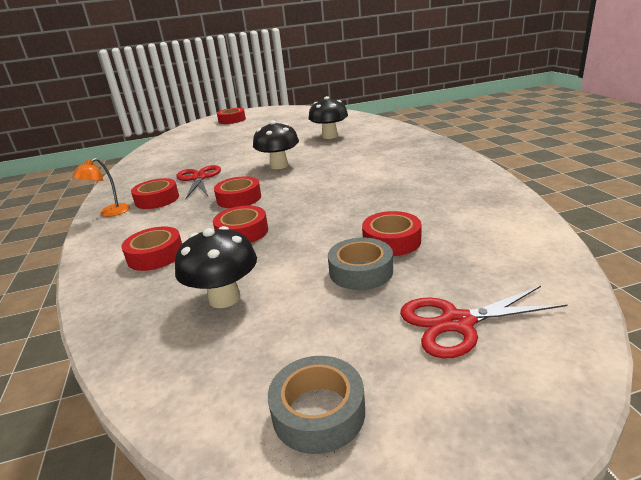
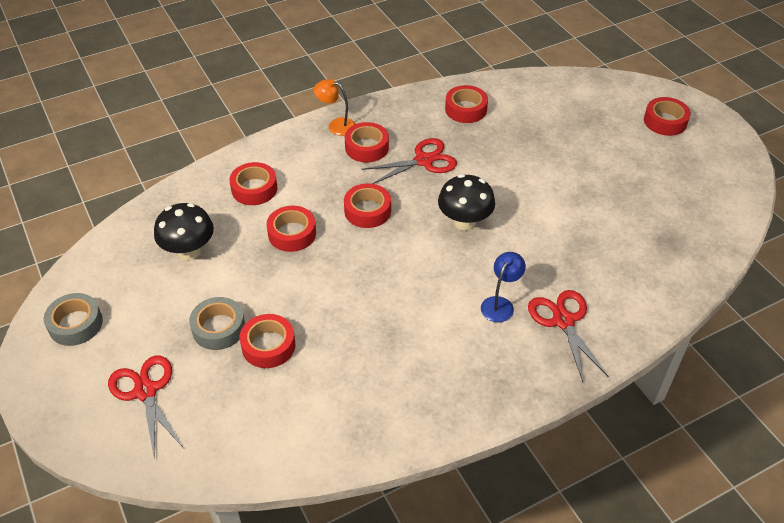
camera: 75 degrees right, 20 degrees up
(156, 165) = (466, 109): none -> red tape
(329, 136) = (587, 253): black mushroom -> none
(366, 156) = (500, 304): none -> blue lamp
(385, 142) = (563, 321): none -> red scissors

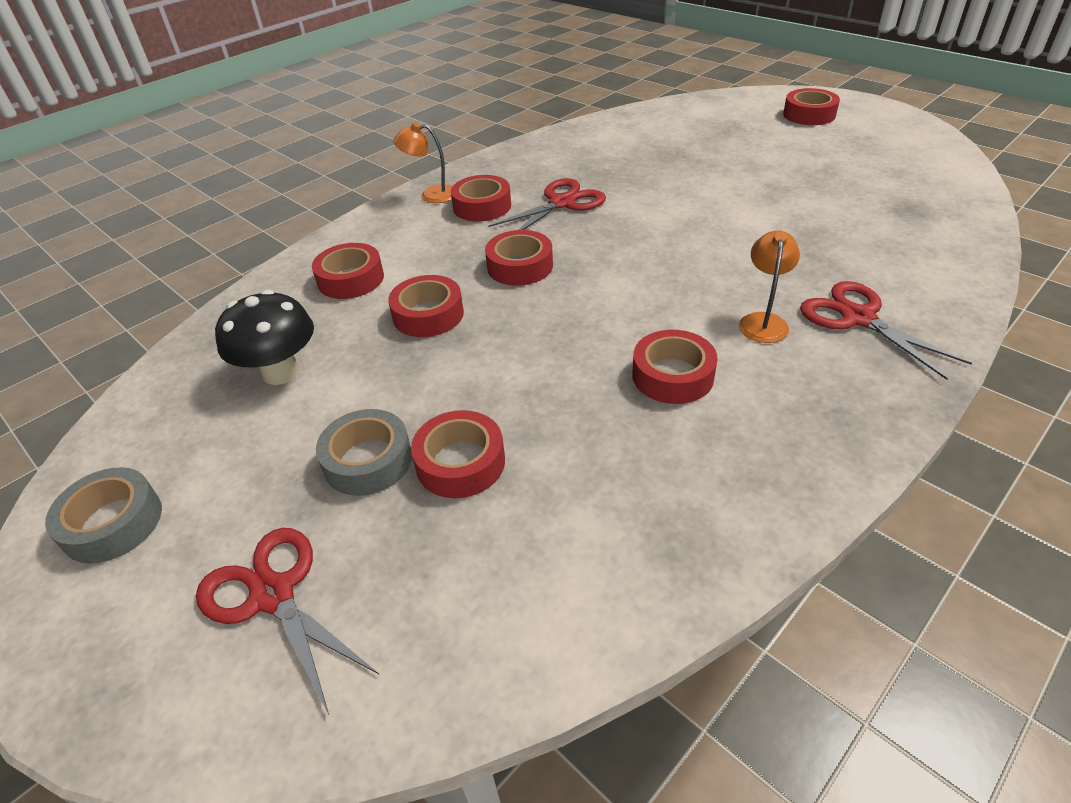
camera: 15 degrees left, 5 degrees down
(464, 222) = (653, 248): black mushroom -> none
(466, 109) = (581, 149): red tape -> red tape (672, 375)
(500, 304) = (763, 321): blue lamp -> orange lamp

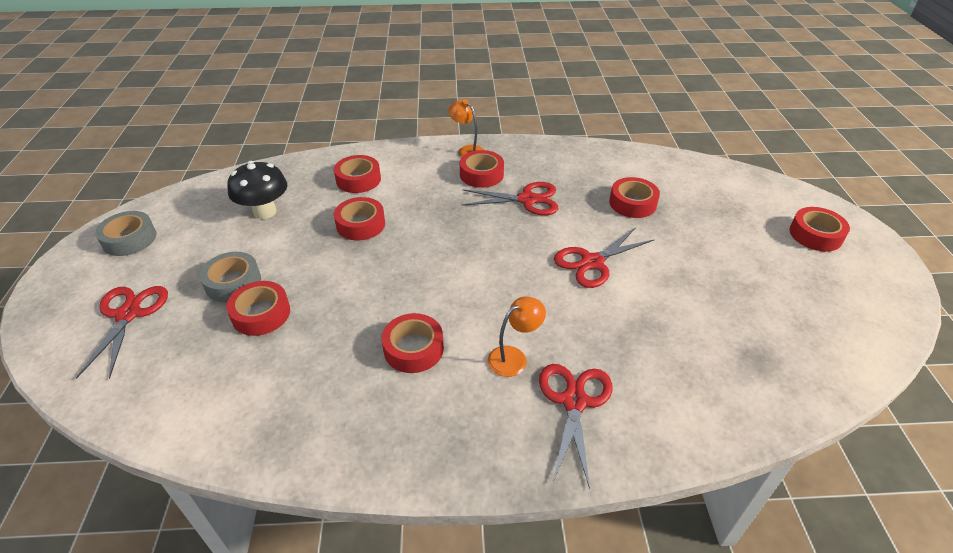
camera: 40 degrees right, 0 degrees up
(520, 266) = (443, 226): red tape -> red tape (632, 203)
(698, 217) = (592, 262): none -> red scissors

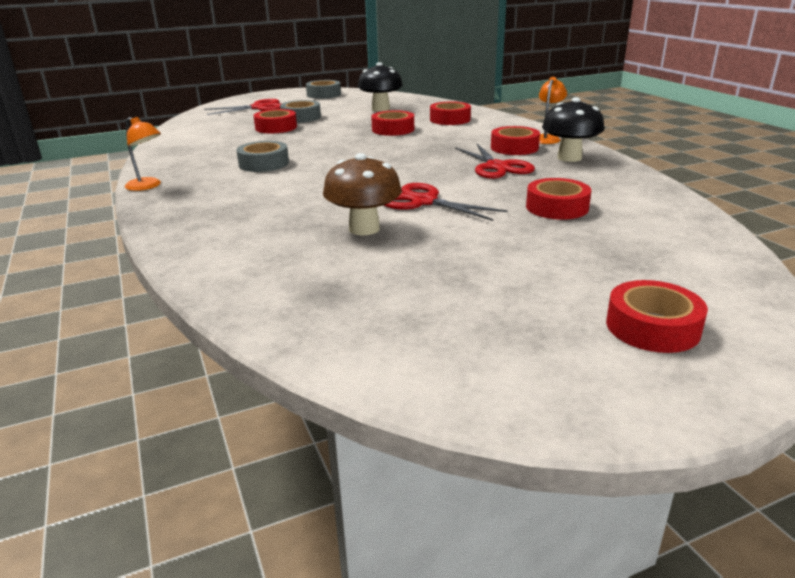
camera: 70 degrees right, 15 degrees down
(413, 348) = (264, 164): red tape -> grey tape
(514, 357) = (270, 191): orange lamp -> orange lamp (148, 186)
(527, 159) = (569, 158): none -> black mushroom
(574, 401) = (228, 216): red scissors -> none
(641, 311) = (364, 229): none -> brown mushroom

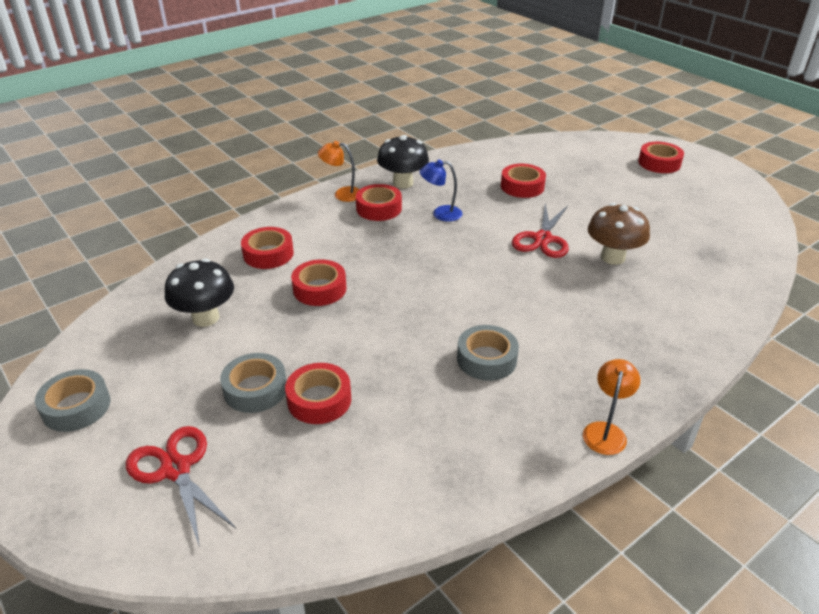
camera: 105 degrees left, 10 degrees up
(496, 167) = (440, 214): red scissors -> blue lamp

